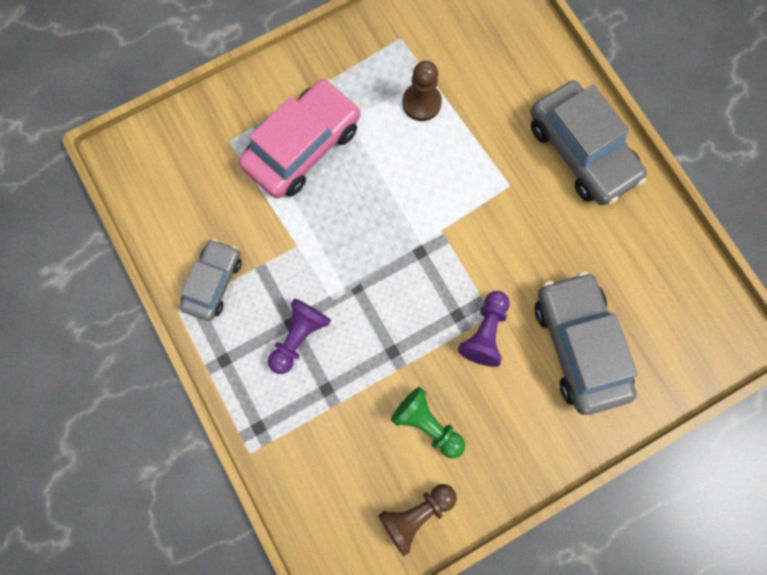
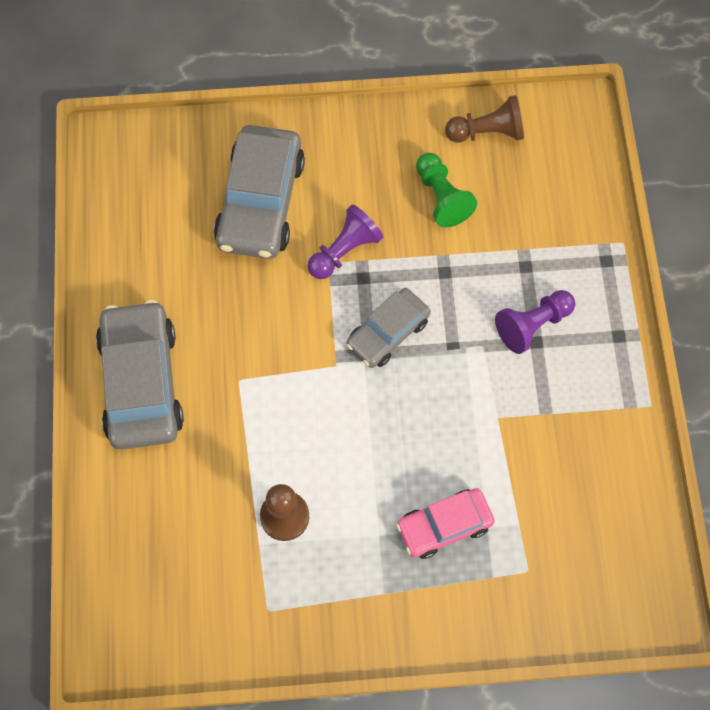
camera: 155 degrees left, 10 degrees down
(213, 282) = (602, 418): grey car -> grey car (388, 333)
(303, 146) = (444, 526): pink car -> pink car, size x0.60

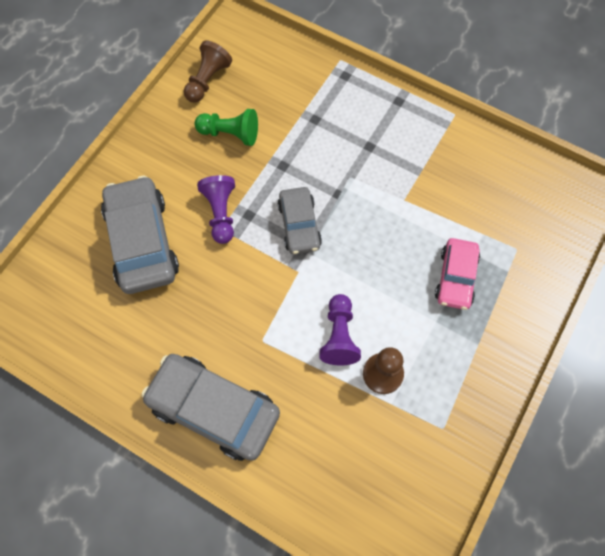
camera: 55 degrees left, 0 degrees up
(261, 202) = (142, 242): grey car -> grey car turned 150 degrees counterclockwise
(532, 325) = (357, 141): purple pawn -> purple pawn (339, 336)

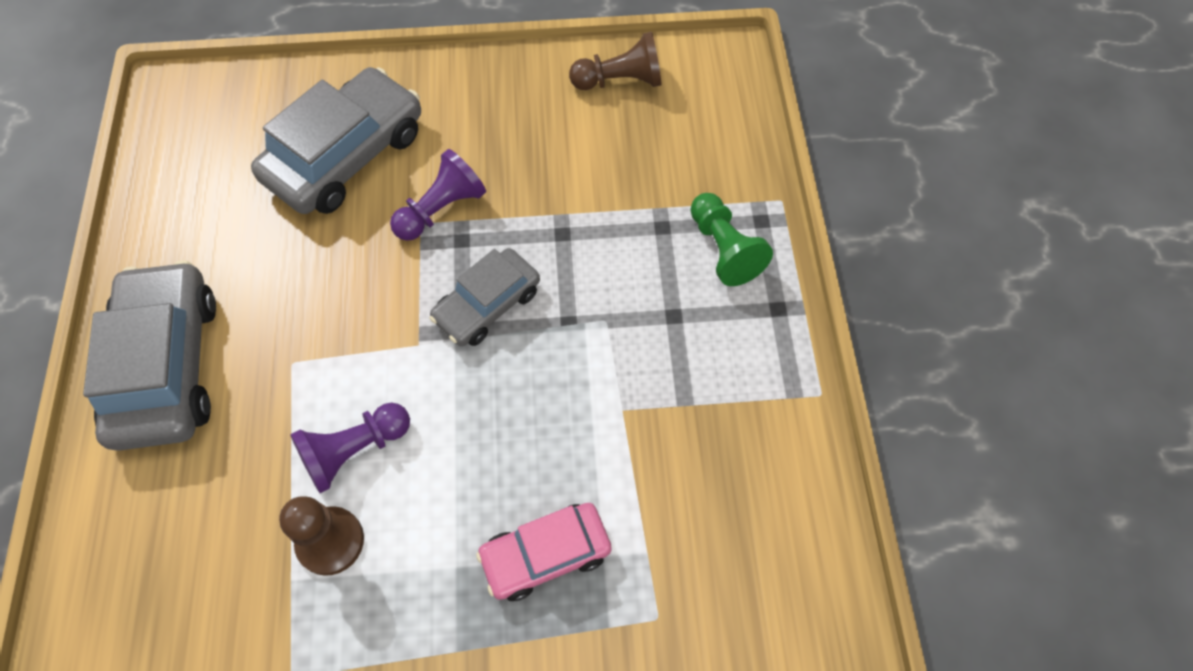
camera: 55 degrees right, 5 degrees down
(230, 134) = (563, 150): green pawn -> green pawn (723, 249)

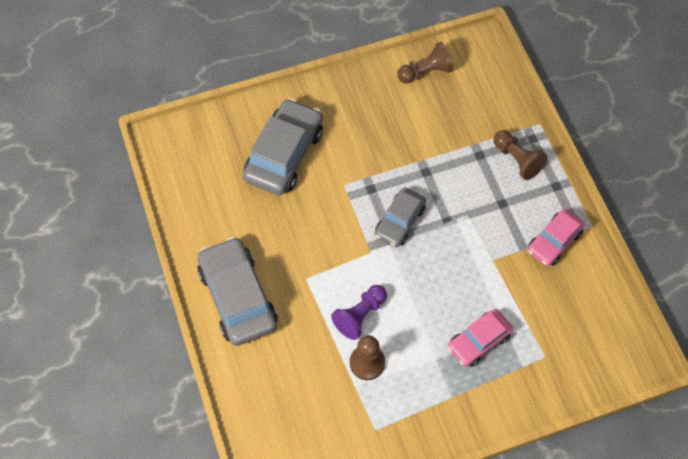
camera: 15 degrees left, 0 degrees up
(441, 209) = (352, 174): purple pawn -> none
(723, 249) = (517, 160): green pawn -> brown pawn
(744, 405) = (554, 241): none -> pink car

